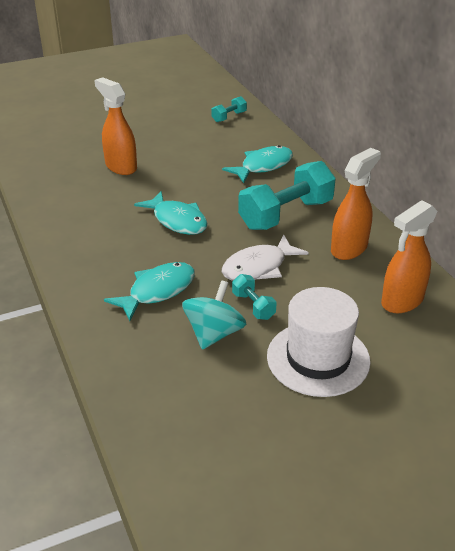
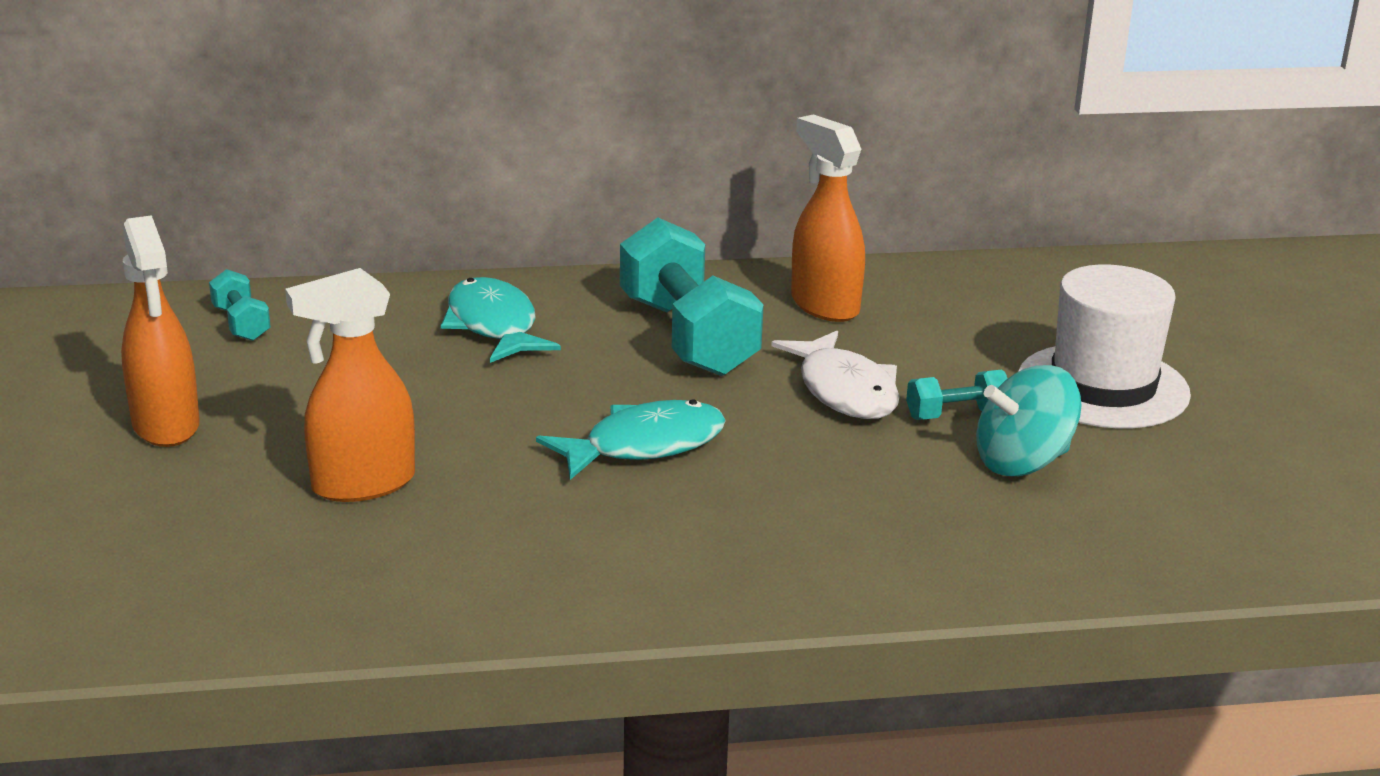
camera: 75 degrees left, 10 degrees down
(157, 291) = (881, 499): turquoise fish -> none
(214, 333) = (1022, 462): turquoise spinning top -> turquoise spinning top turned 60 degrees counterclockwise
(402, 301) = (981, 297): orange spray bottle -> orange spray bottle (166, 426)

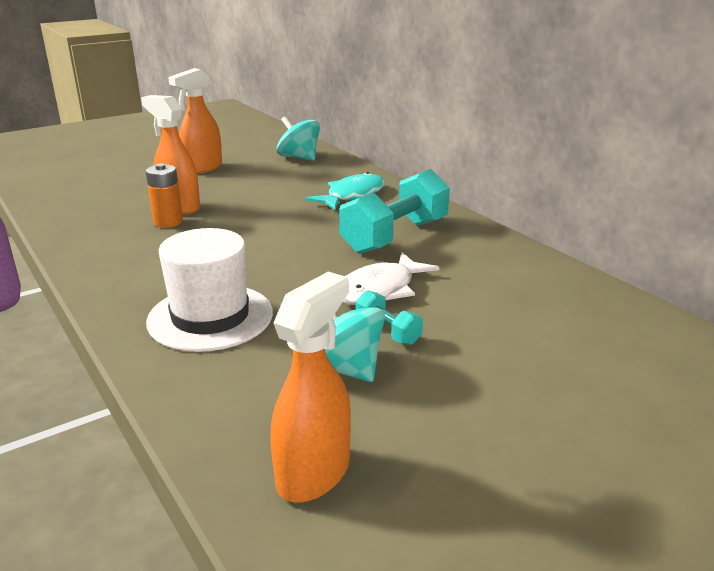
camera: 65 degrees right, 0 degrees up
(241, 324) = (299, 158): turquoise dumbbell -> turquoise spinning top
(426, 506) = (168, 222): none -> orange battery
(644, 446) = (262, 252): turquoise fish -> none
(824, 305) = (484, 262): orange spray bottle -> orange spray bottle (314, 473)
(1103, 386) = (497, 382): white hat -> white hat (210, 317)

